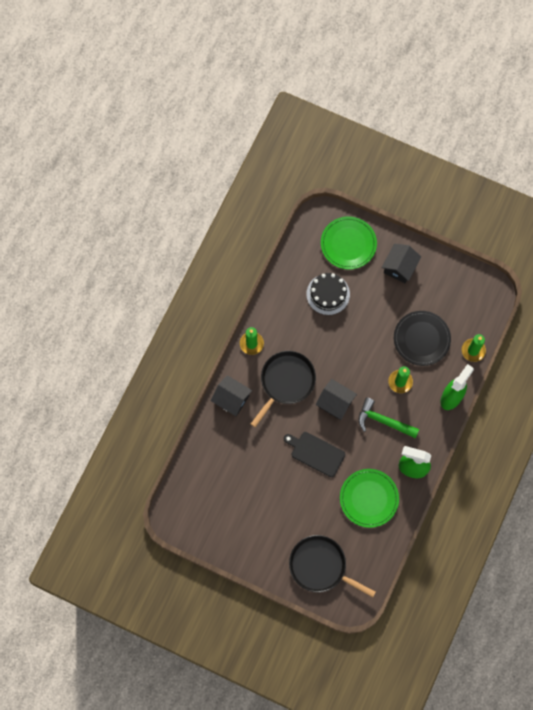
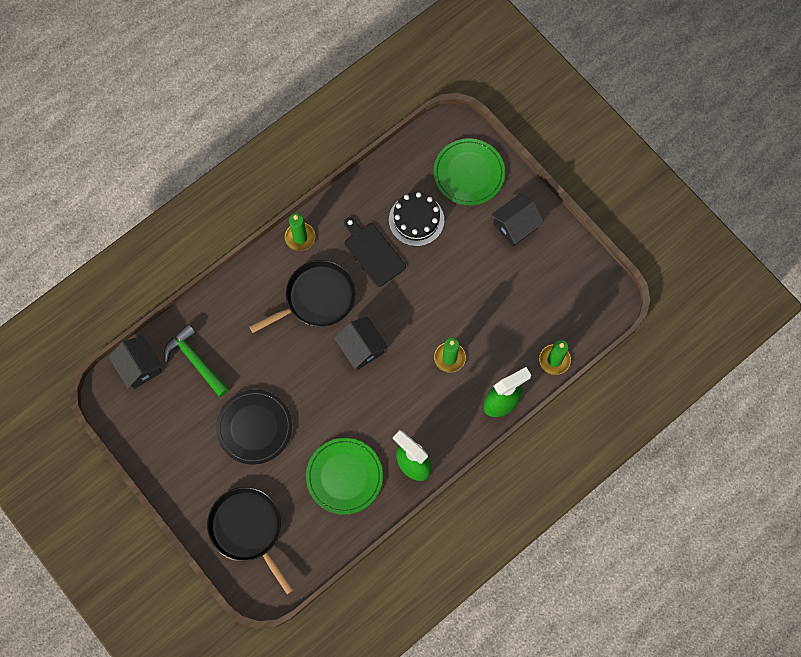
camera: 25 degrees right, 0 degrees up
(231, 399) = (245, 290): black house -> black house (139, 367)
(316, 453) = (309, 395): black cutting board -> black cutting board (373, 252)
(383, 421) = (407, 394): green hammer -> green hammer (195, 360)
(421, 339) = (500, 319): black plate -> black plate (254, 427)

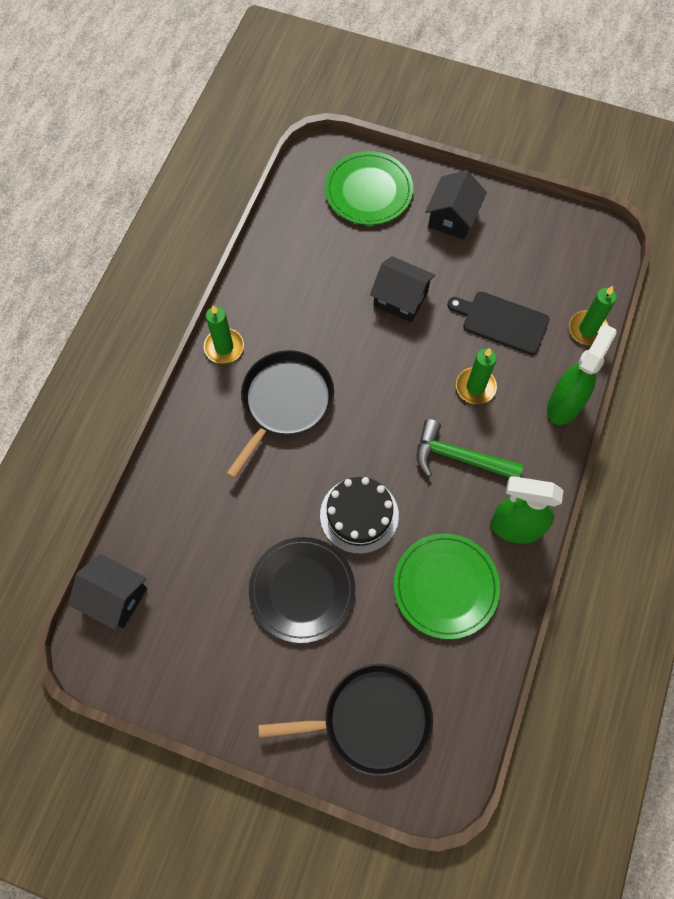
camera: 30 degrees left, 5 degrees down
(195, 360) = (182, 551): green hammer -> green hammer (459, 457)
(248, 529) = (371, 720): black pan -> black pan turned 150 degrees clockwise
(361, 348) = (371, 429): black house -> black house (400, 299)
(373, 252) = (317, 321): black cutting board -> black cutting board (502, 322)
(416, 220) = (343, 264): black cake -> black cake (359, 515)

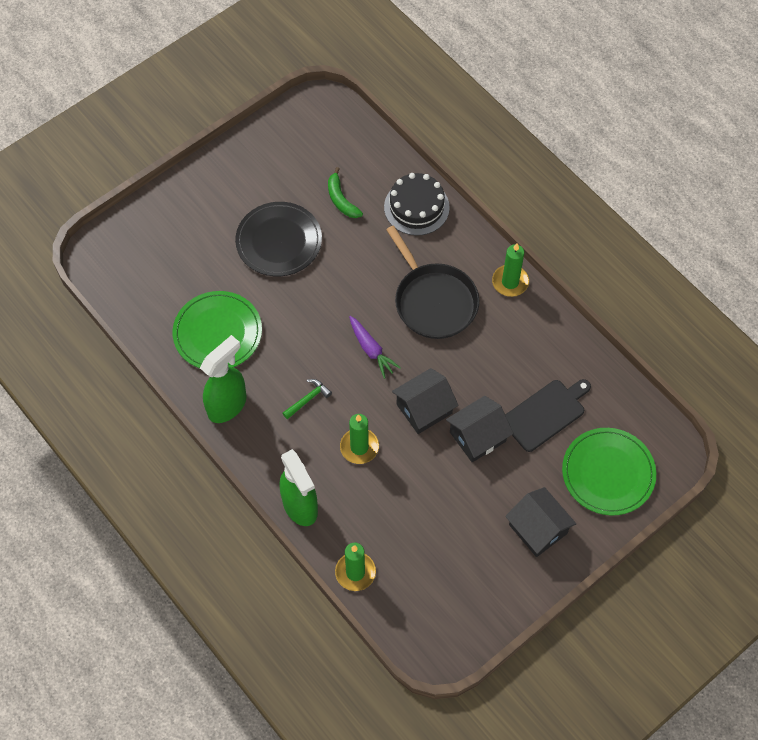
camera: 120 degrees right, 5 degrees down
(115, 597) = (351, 130): black house -> black house (424, 409)
(214, 555) = (341, 200): none -> green banana
(359, 515) = (309, 305): black cake -> black cake (416, 207)
(371, 720) = (164, 238): black pan -> none
(372, 429) = (371, 350): none -> purple carrot
(459, 457) = (308, 399): green hammer -> green hammer, size x0.54
(502, 322) = (406, 505): black cutting board -> black cutting board (546, 414)

